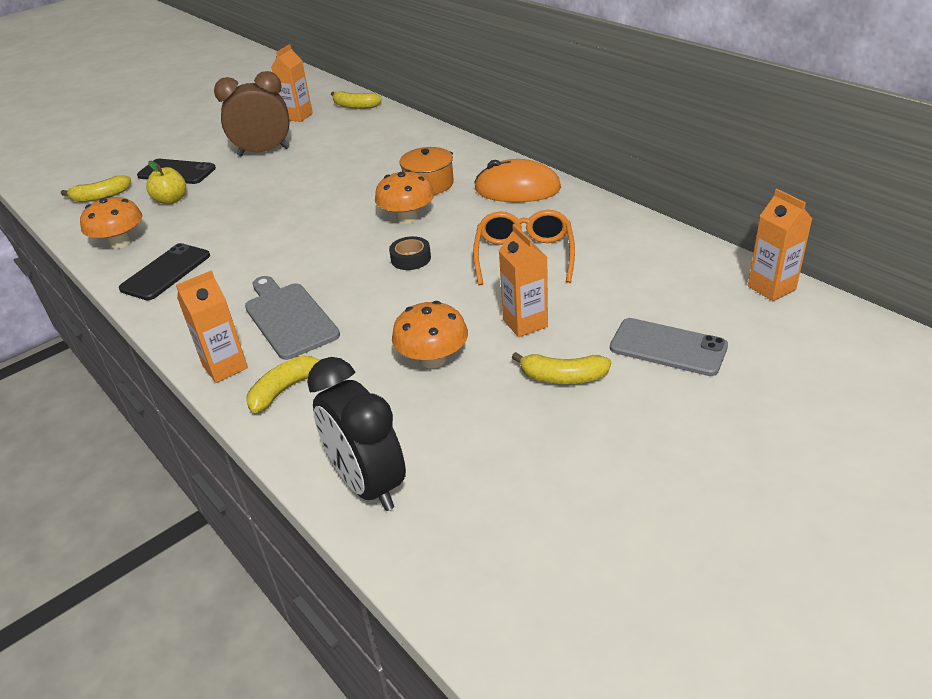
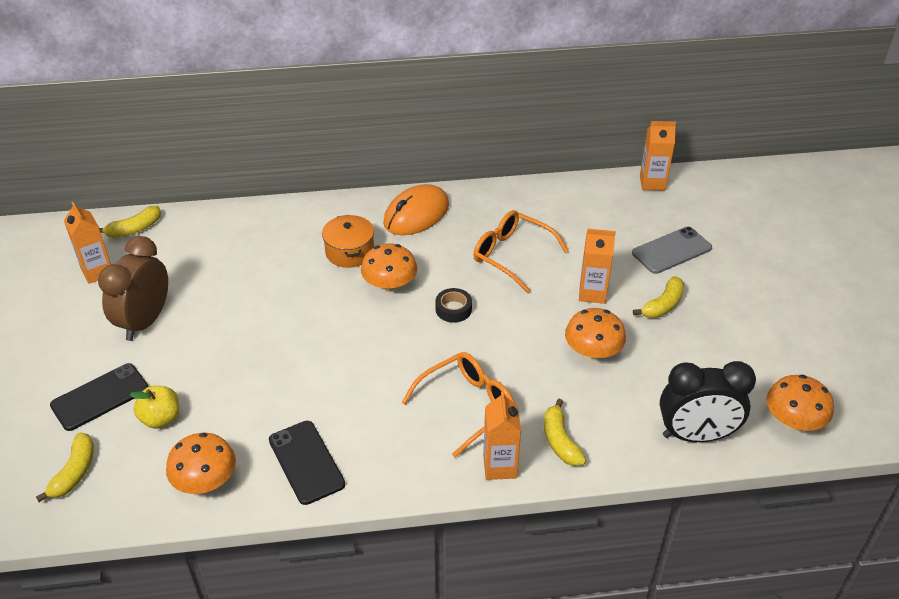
camera: 60 degrees left, 5 degrees up
(289, 318) = (467, 406): grey cutting board -> orange glasses
(464, 566) = (793, 421): none -> orange mushroom

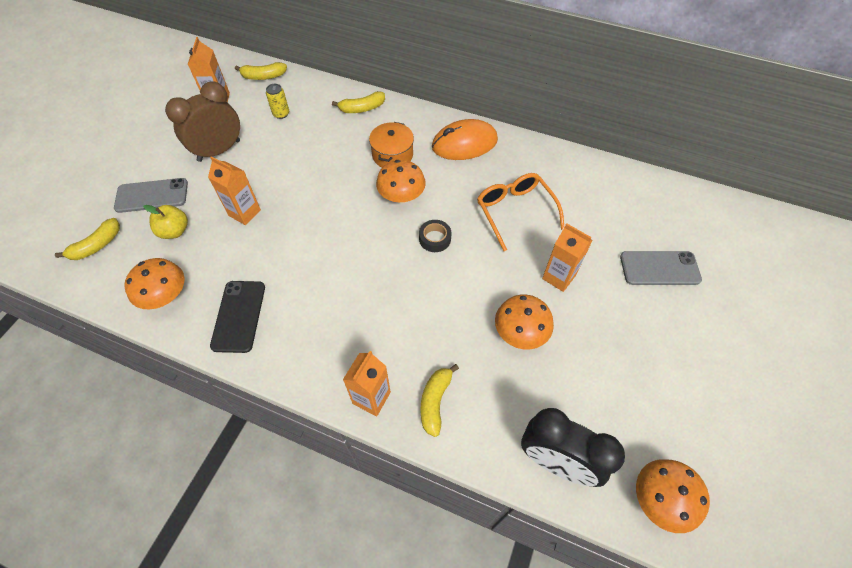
camera: 30 degrees right, 15 degrees up
(100, 397) = (152, 196): black phone -> grey phone
(189, 259) = (281, 114): none -> yellow can
(467, 406) = (384, 330): orange glasses -> none
(652, 183) = (686, 195): orange carton -> orange carton (244, 213)
(663, 305) = (614, 318): yellow banana -> yellow banana (362, 108)

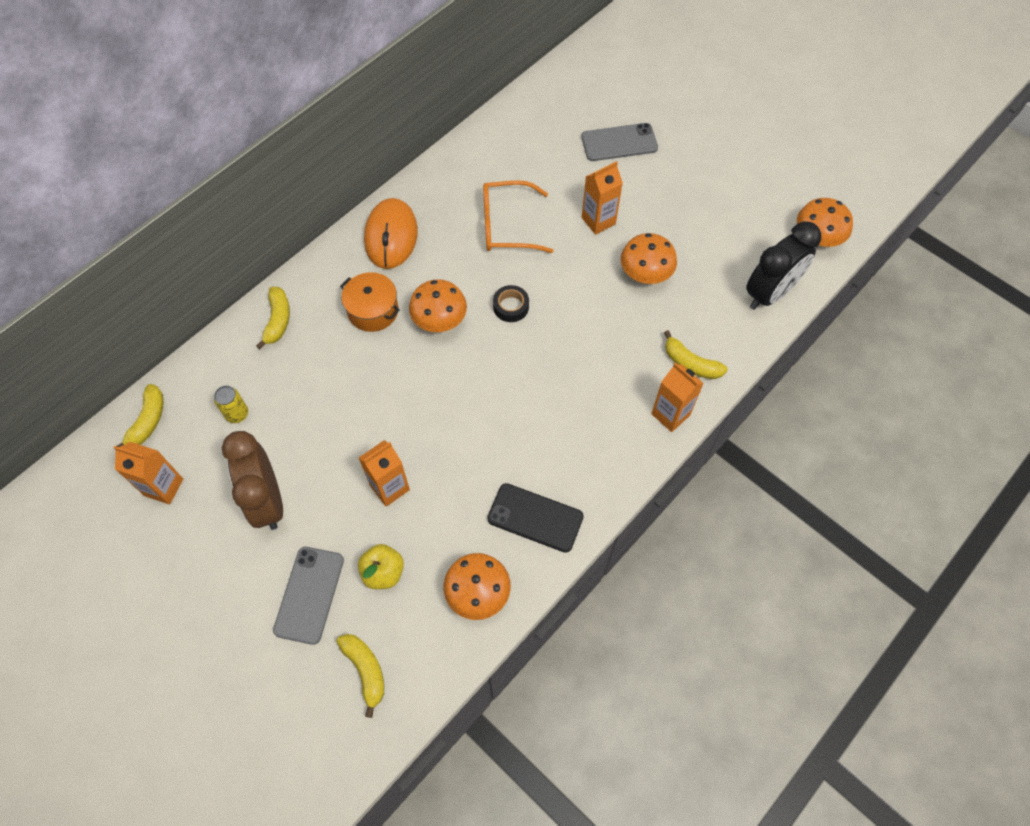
camera: 70 degrees left, 5 degrees up
(659, 268) = (619, 143): grey phone -> grey phone turned 60 degrees clockwise

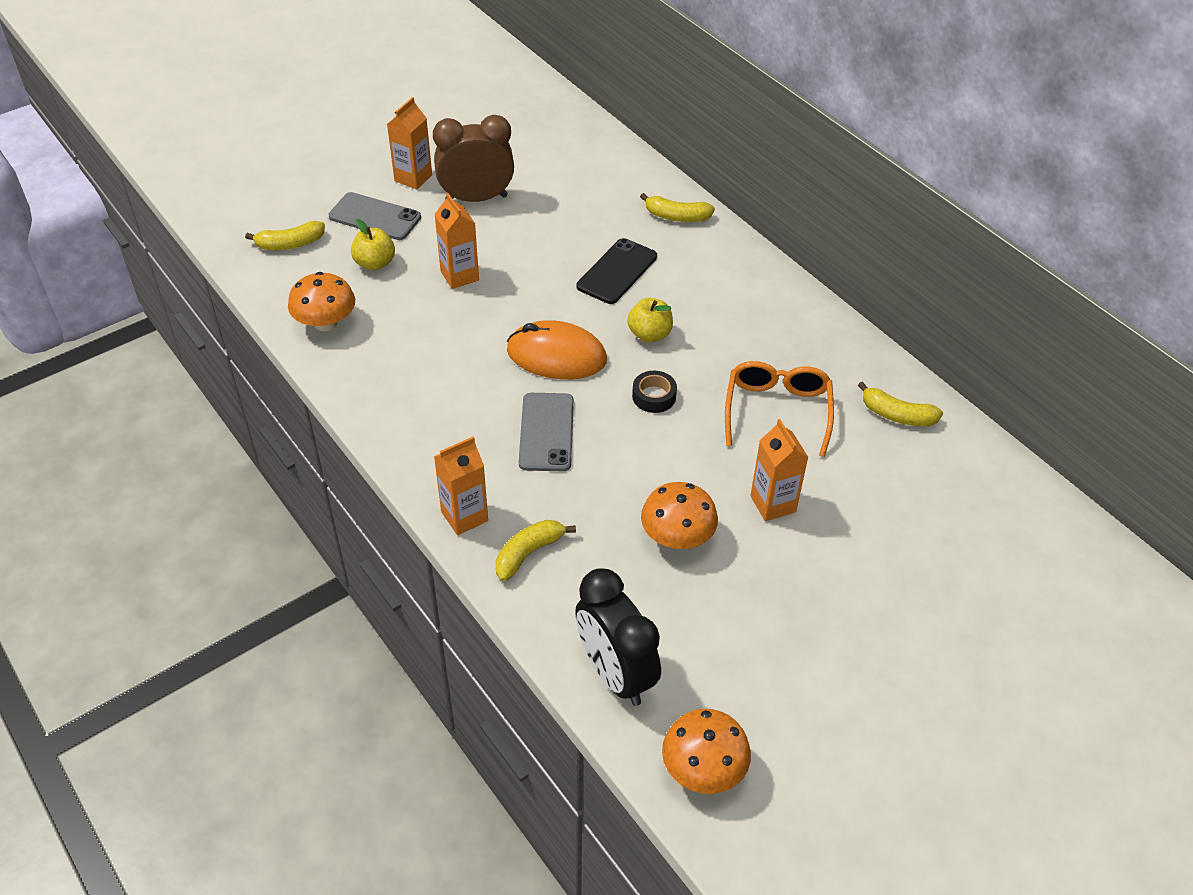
camera: 100 degrees right, 15 degrees down
(148, 421) = (583, 134): yellow banana -> yellow banana (897, 415)
(164, 487) = (513, 141): orange carton -> orange carton (413, 178)
(237, 414) = (574, 185): yellow can -> none
(373, 310) = (674, 284): orange pot -> none
(391, 236) = (775, 308): orange mouse -> orange mouse (556, 355)
(439, 320) = (649, 334): orange mushroom -> yellow apple
(535, 517) = (384, 375): black phone -> black phone (617, 271)
(619, 143) = (914, 556): grey phone -> grey phone (546, 432)

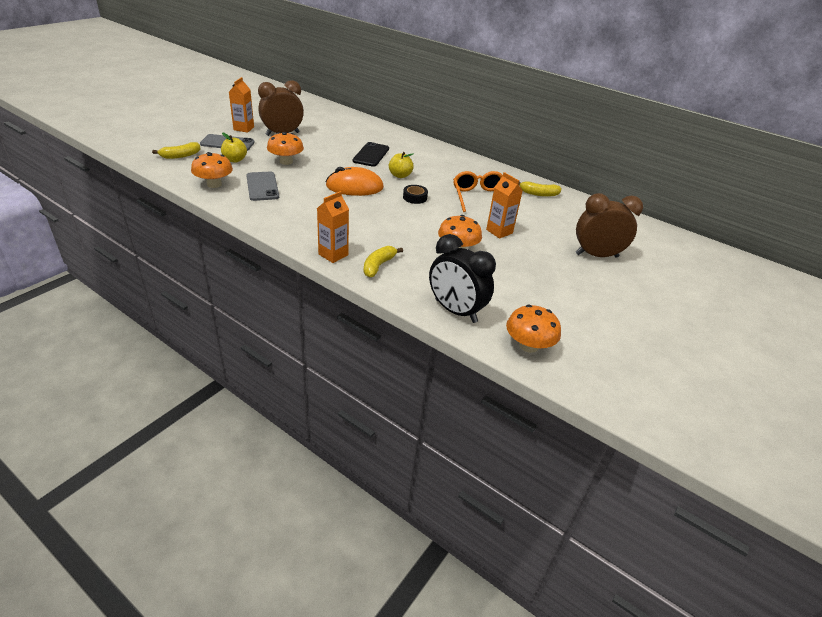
camera: 20 degrees left, 10 degrees down
(459, 276) = (286, 161): orange carton -> orange mushroom
(546, 432) = (364, 216): grey phone -> grey phone (262, 186)
(676, 217) = (391, 135): yellow banana -> none
(930, 591) = (596, 255): none -> brown clock

